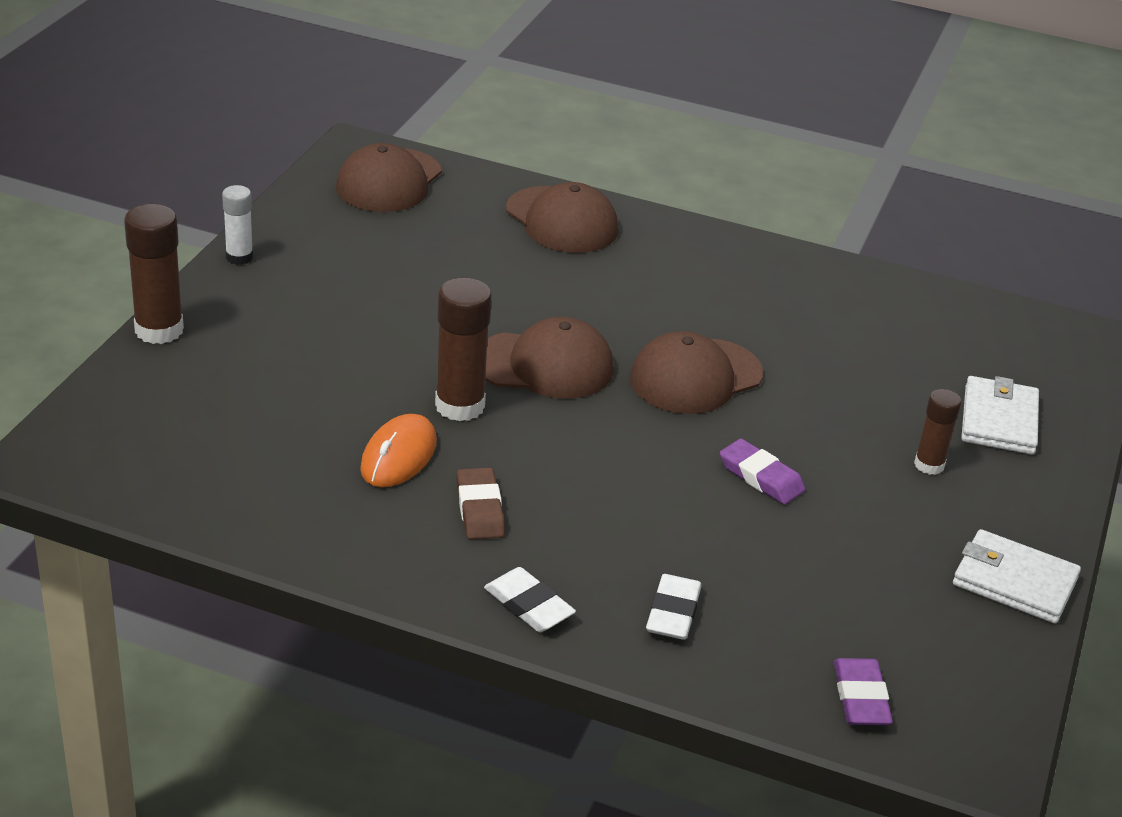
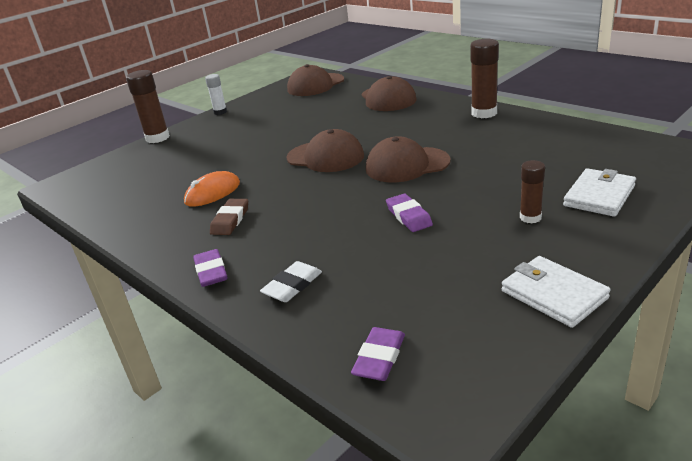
camera: 30 degrees right, 5 degrees down
(460, 406) = (264, 173): brown glue stick -> brown glue stick (484, 113)
(529, 605) = (211, 271): white eraser -> purple eraser

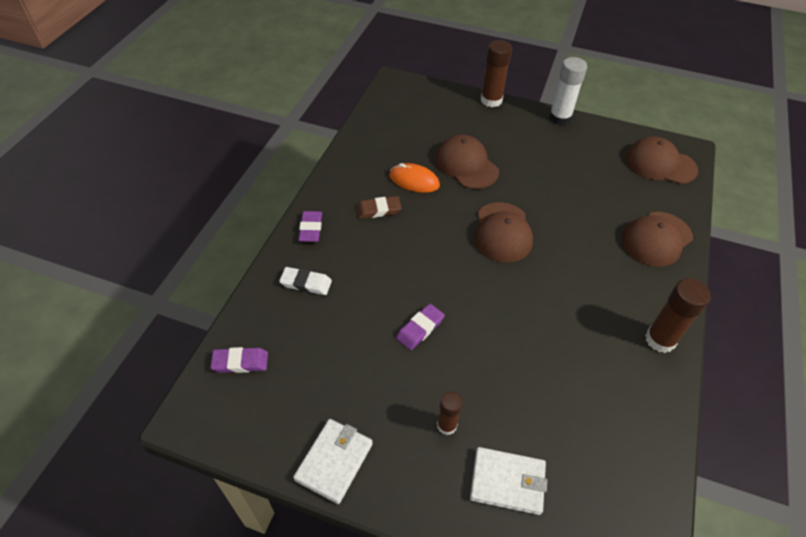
camera: 60 degrees right, 20 degrees up
(211, 271) = (311, 228): purple eraser -> purple eraser turned 45 degrees counterclockwise
(220, 112) = (560, 118): white glue stick -> white glue stick, size x1.66
(407, 165) = (510, 301): brown cap -> brown cap (466, 165)

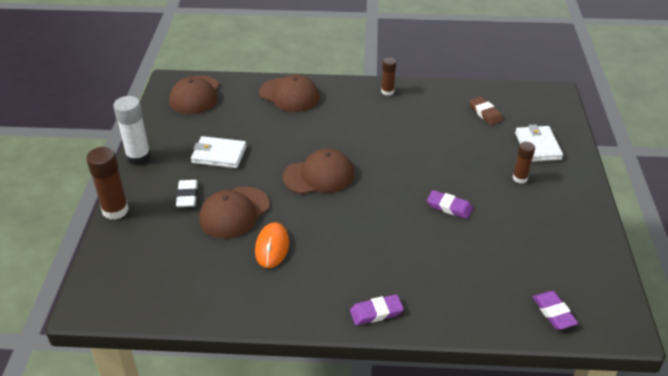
camera: 105 degrees left, 10 degrees down
(306, 283) = (446, 294): white eraser -> white eraser (187, 196)
(334, 461) = (587, 228): white wallet -> white wallet (219, 155)
(378, 210) = (326, 265): brown eraser -> brown eraser (485, 113)
(660, 340) = (387, 91): brown glue stick -> brown glue stick, size x0.60

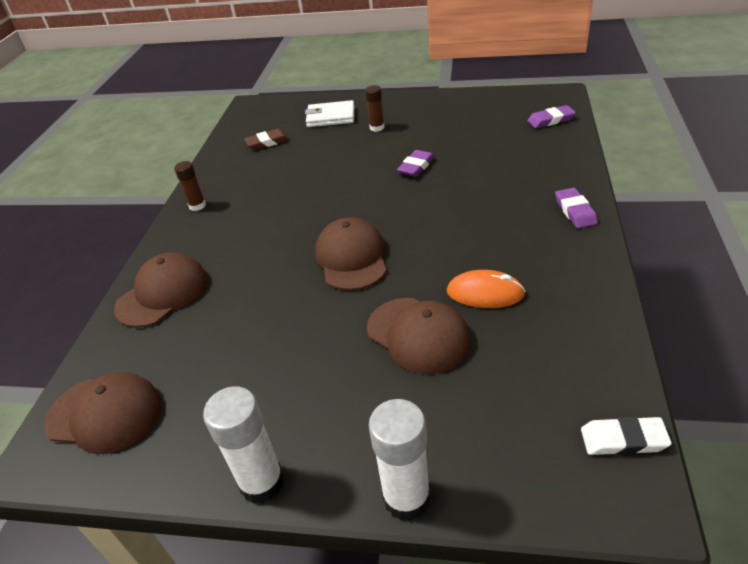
camera: 80 degrees left, 0 degrees up
(115, 210) = (406, 497): brown glue stick -> white glue stick
(187, 196) = (377, 394): white eraser -> white eraser (623, 439)
(219, 155) = (283, 364): white wallet -> none

